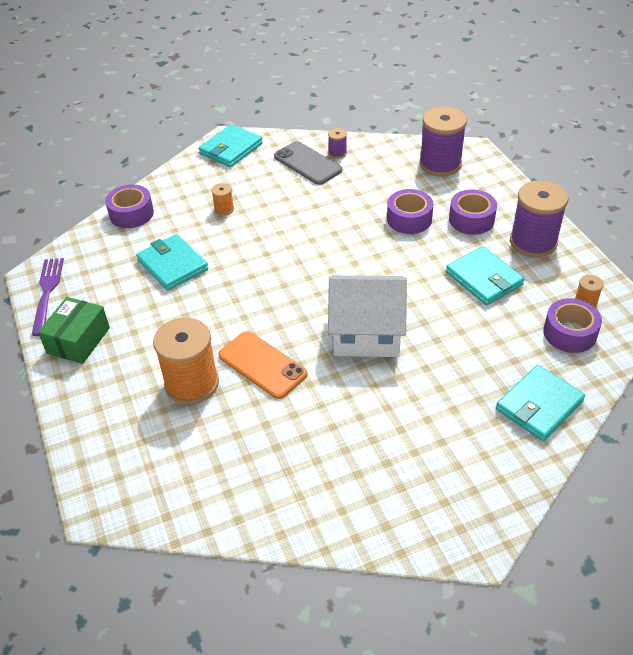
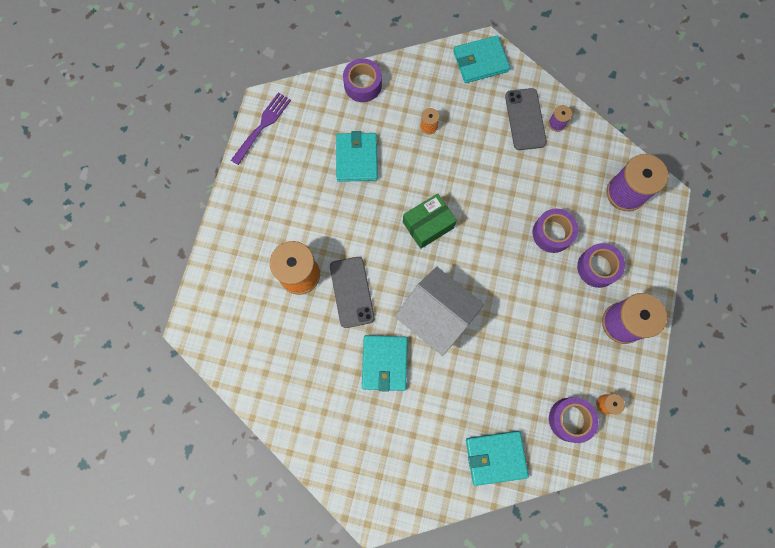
camera: 35 degrees right, 30 degrees up
(78, 340) = (256, 185): green box -> green box (428, 225)
(262, 365) = (351, 292): orange phone -> grey phone
(484, 278) = (555, 329): turquoise wallet -> turquoise wallet (384, 363)

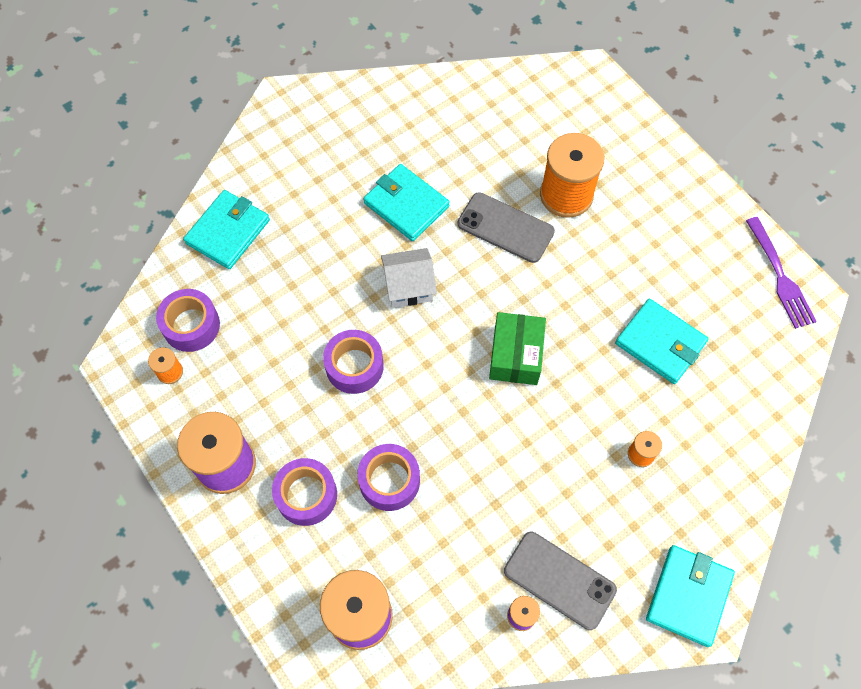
camera: 130 degrees right, 10 degrees down
(363, 85) = (758, 422): purple tape -> purple tape (354, 366)
(436, 316) = (409, 286): white house -> white house, size x0.59

